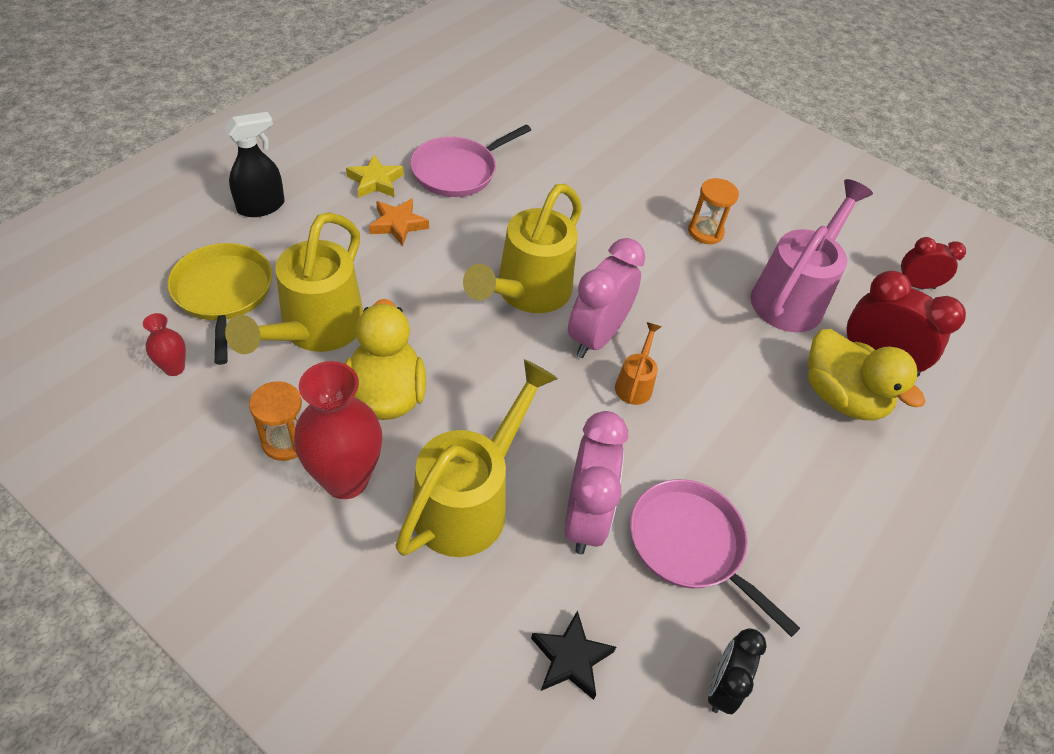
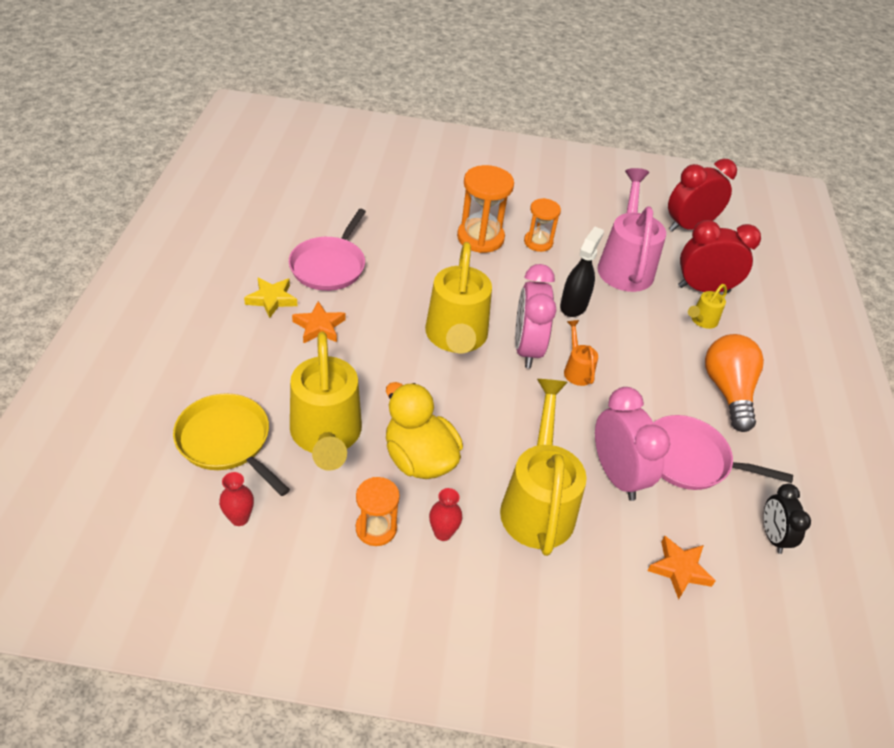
camera: 30 degrees left, 5 degrees down
(261, 206) = (195, 358): black spray bottle -> black spray bottle (573, 305)
(346, 479) = (443, 533): red vase -> red vase, size x0.47
(571, 658) = (679, 569): black star -> orange star
(642, 203) = (480, 238): none -> orange hourglass
(807, 491) = (728, 391): none -> orange light bulb
(841, 397) = (702, 321): yellow duck -> yellow watering can
(915, 285) = (688, 227): red clock -> red clock, size x1.66

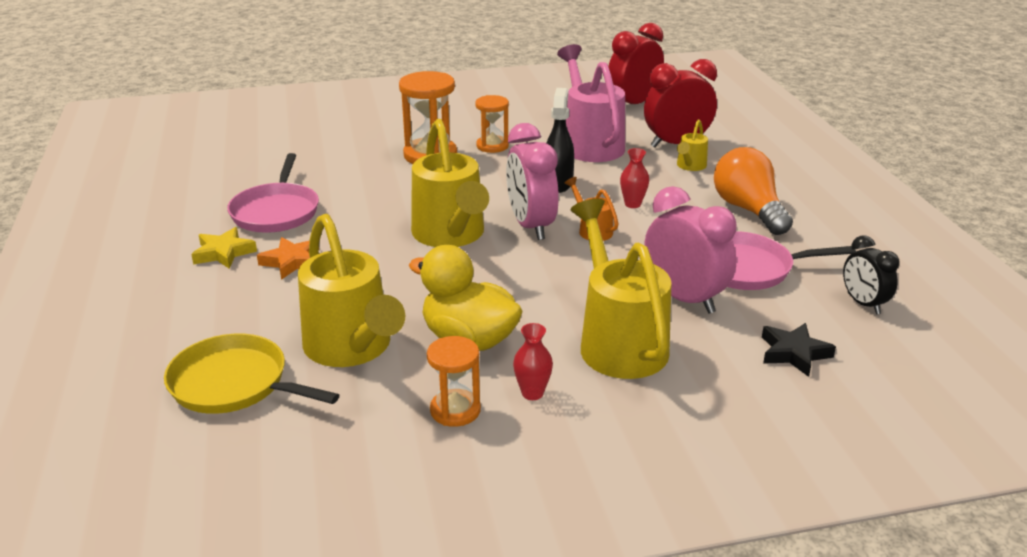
camera: 15 degrees left, 15 degrees down
(239, 518) = (287, 446): red vase -> red vase (632, 204)
(679, 569) = (794, 353): orange star -> black star

